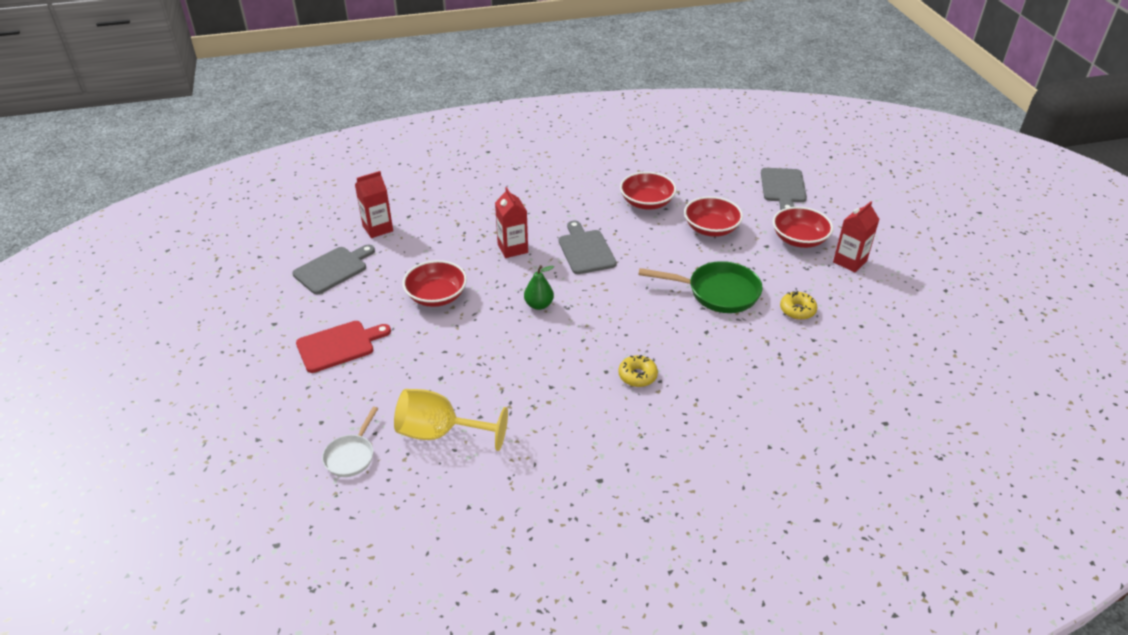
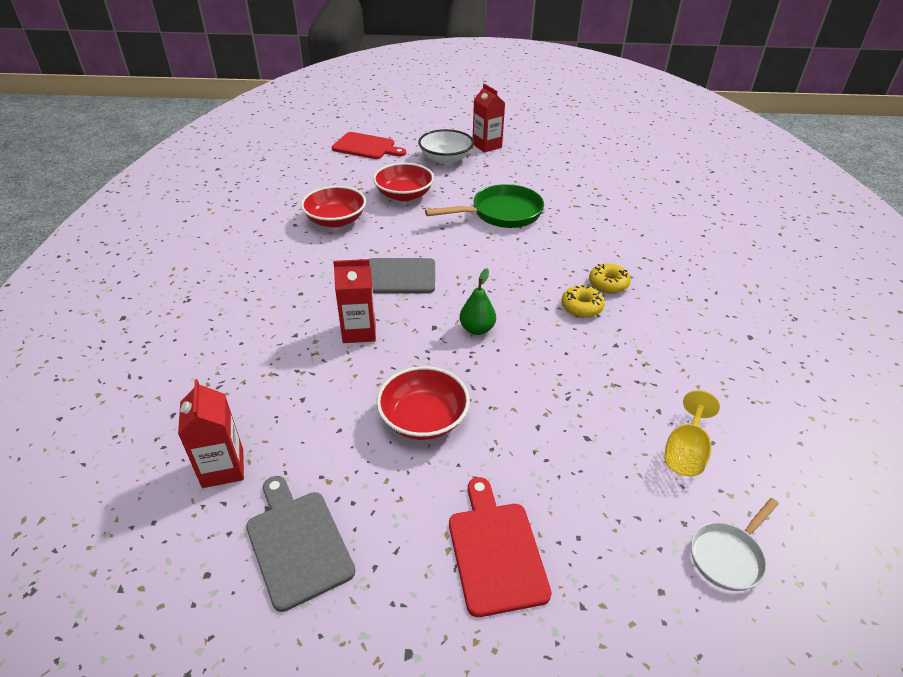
camera: 75 degrees left, 0 degrees up
(351, 456) = (728, 556): white pan -> white pan turned 105 degrees clockwise
(440, 433) = (685, 452): yellow goblet -> yellow goblet, size x0.66
(717, 292) = (501, 213): green pan -> green pan turned 45 degrees clockwise
(783, 187) = (366, 147): grey cutting board -> red cutting board
(797, 310) = (540, 182): yellow donut -> yellow donut (581, 307)
(799, 239) = (446, 158): red bowl -> white bowl

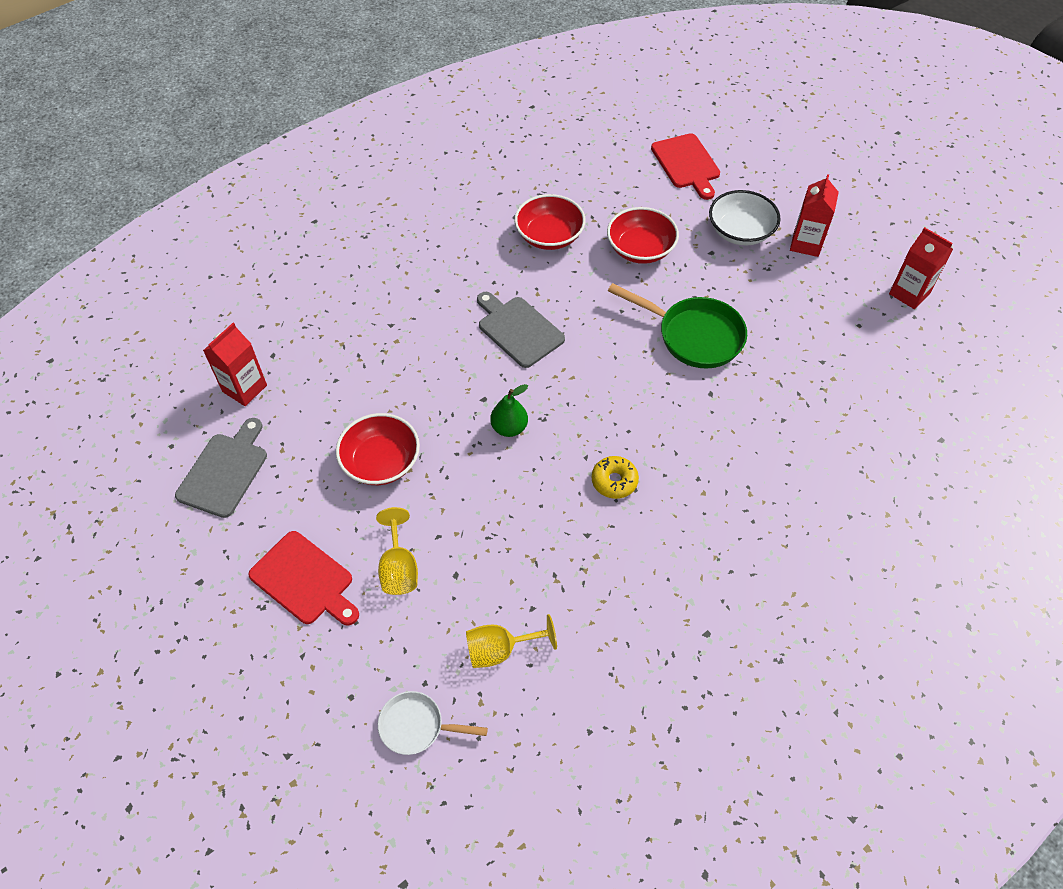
camera: 50 degrees right, 15 degrees up
(359, 331) = (431, 358): red carton -> red carton (909, 293)
(496, 551) = (305, 580): red cutting board -> red cutting board turned 90 degrees clockwise
(546, 471) = (399, 568): none -> yellow goblet
(608, 284) = (671, 481): yellow donut -> none

